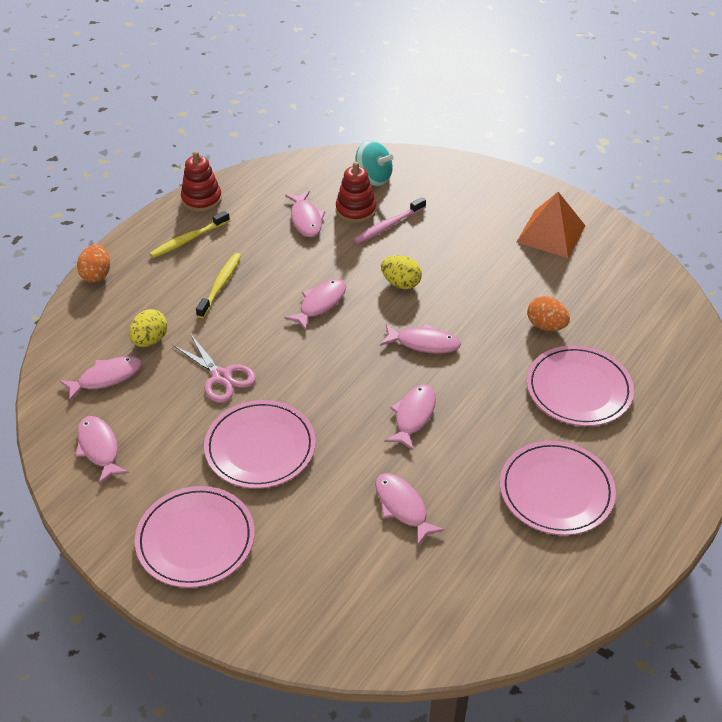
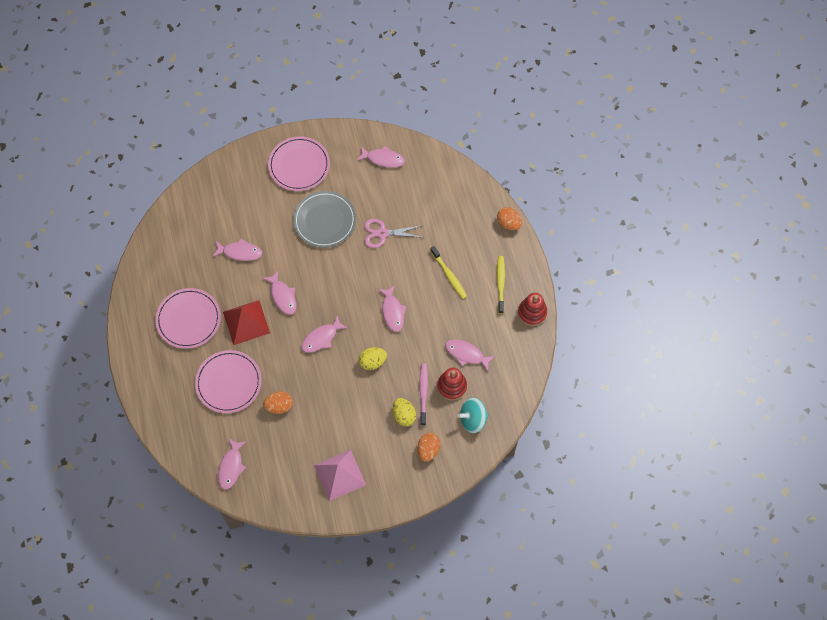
camera: 130 degrees right, 20 degrees up
(106, 378) = (426, 186): pink fish -> pink fish (231, 467)
(150, 340) = (436, 218): yellow egg -> yellow egg (404, 415)
(260, 447) = (324, 221): pink plate -> grey plate
(443, 189) = (428, 450): none -> orange egg
(488, 427) = (246, 322): none -> red pyramid
(551, 234) = (339, 475): orange pyramid -> pink pyramid

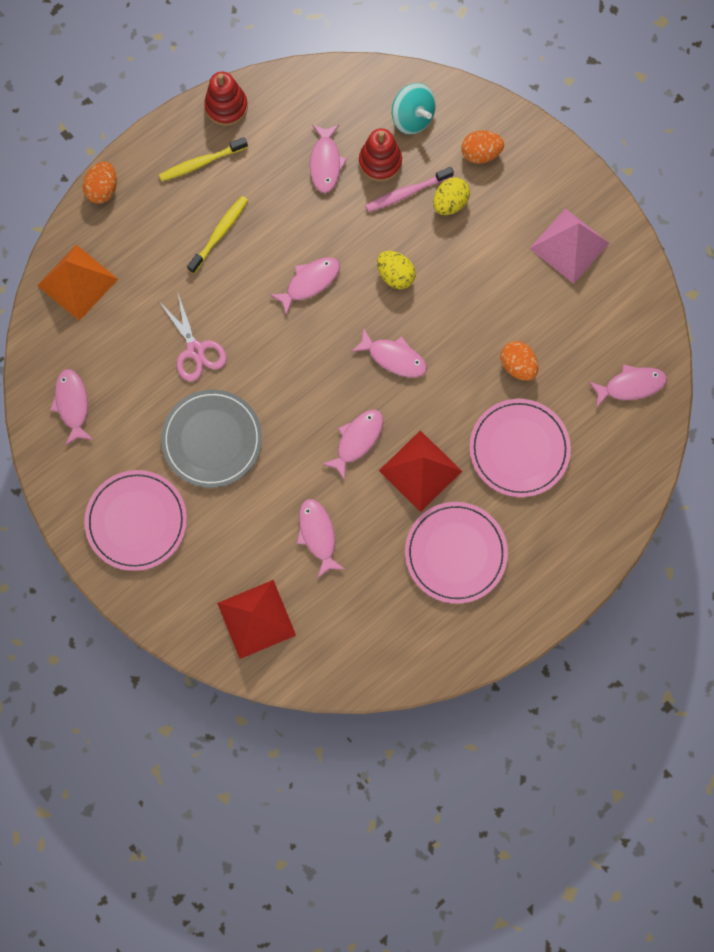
camera: 115 degrees left, 10 degrees up
(212, 202) = (256, 619): none -> red pyramid
(456, 188) = (77, 282): none -> orange pyramid

